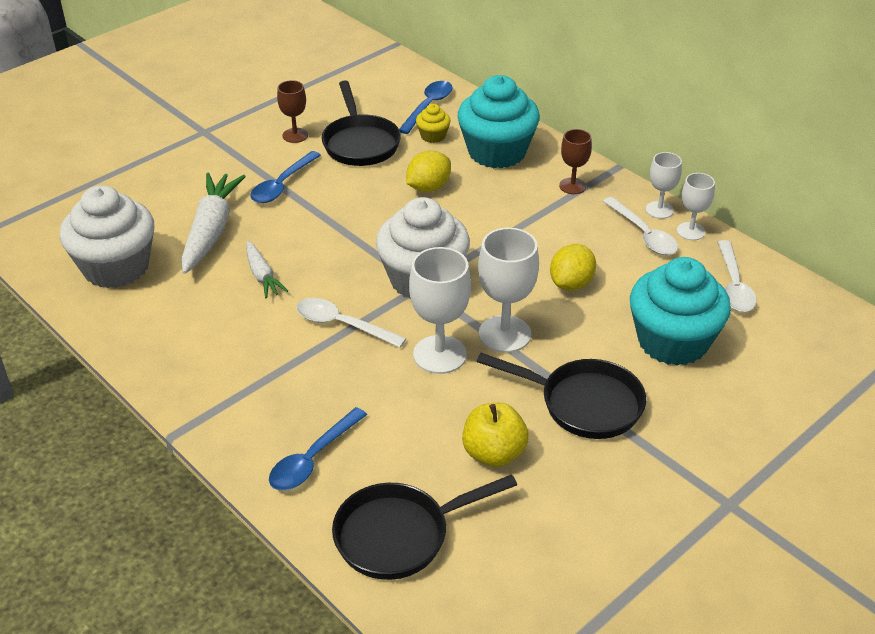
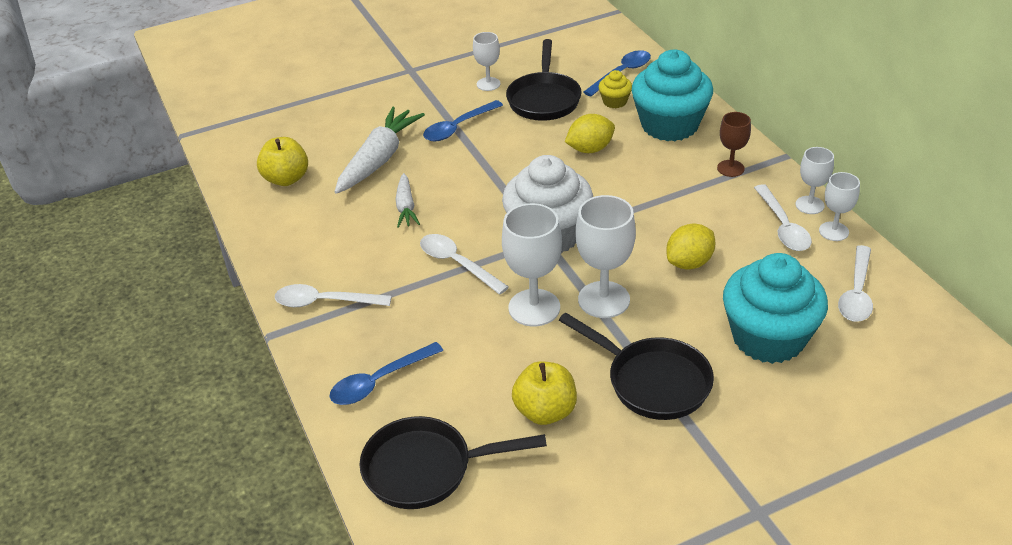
camera: 20 degrees right, 0 degrees up
(116, 267) = (286, 179): white cupcake -> yellow apple
(218, 389) = (325, 302): none -> white spoon
(295, 135) = (488, 84): brown goblet -> white goblet

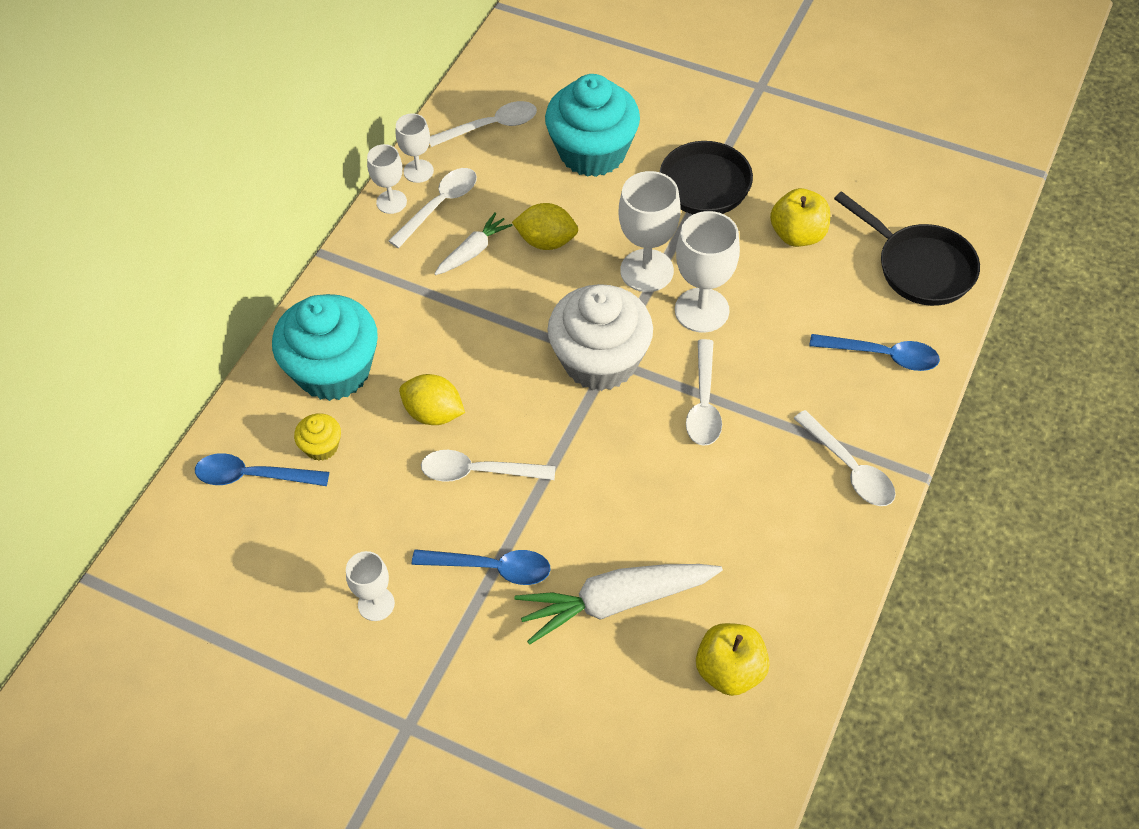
camera: 130 degrees left, 15 degrees up
(406, 207) = (667, 509): white carrot -> white carrot (473, 251)
(526, 148) = (478, 472): none -> white spoon
(544, 99) = (366, 520): black pan -> none
(730, 168) = (376, 282): brown goblet -> none

